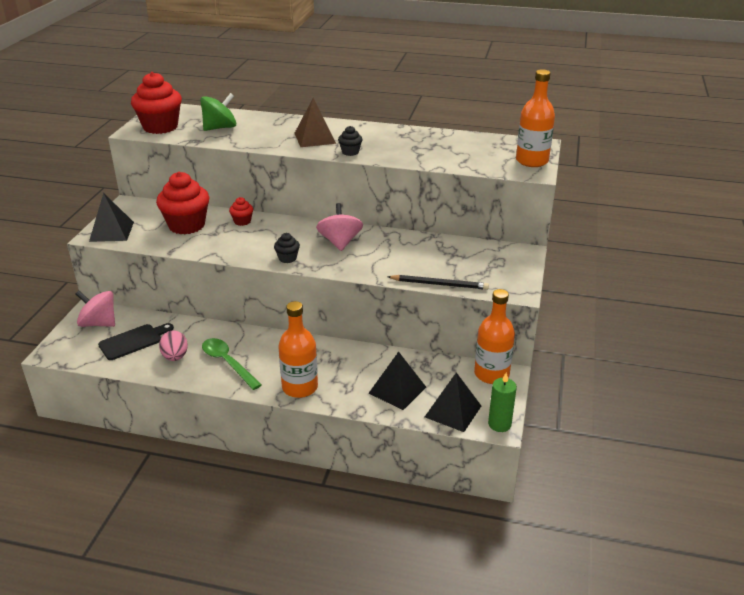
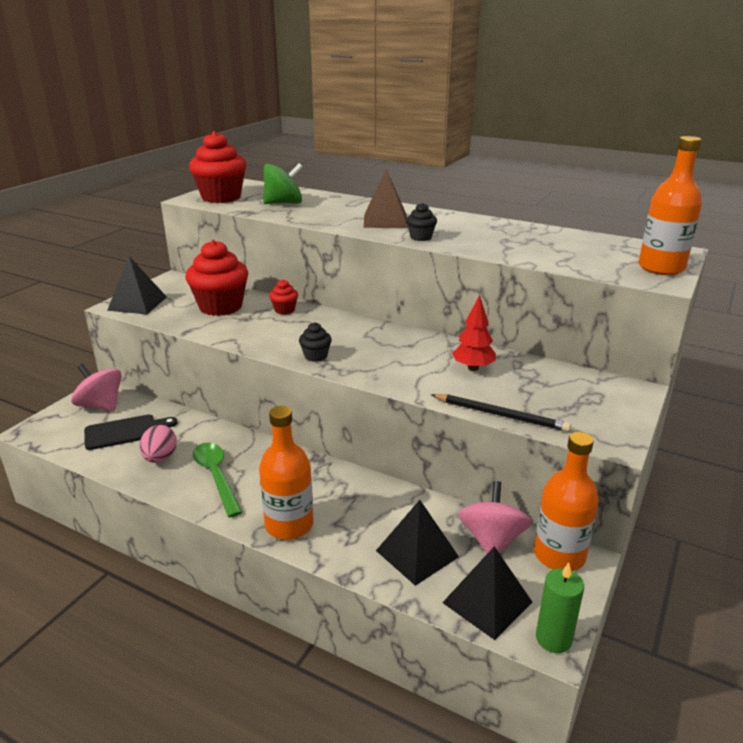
camera: 15 degrees right, 5 degrees down
(340, 242) = (389, 346): pink spinning top -> pink spinning top (492, 540)
(409, 251) = (473, 368): none -> red tree

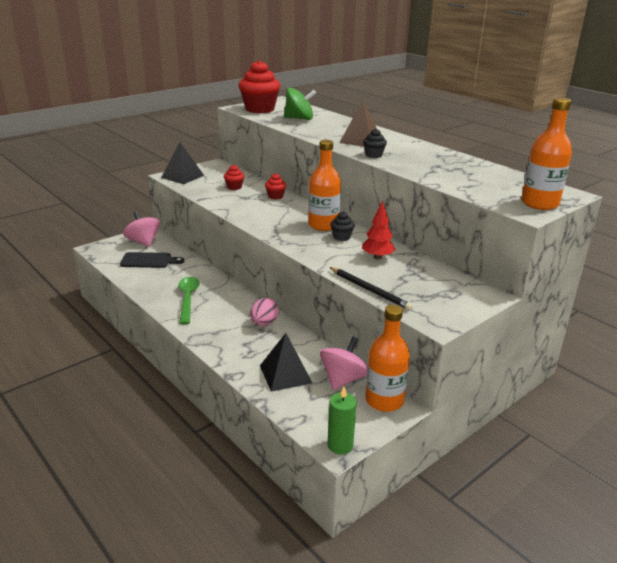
camera: 20 degrees right, 0 degrees up
(160, 458) = (160, 281): pink egg -> pink egg (264, 323)
(221, 307) = (234, 187): red cupcake -> red cupcake, size x0.47
(289, 525) = (214, 337): orange bottle -> orange bottle (323, 225)
(316, 356) = (273, 229): black cupcake -> black cupcake (341, 237)
(487, 602) = (311, 413): black pyramid -> none

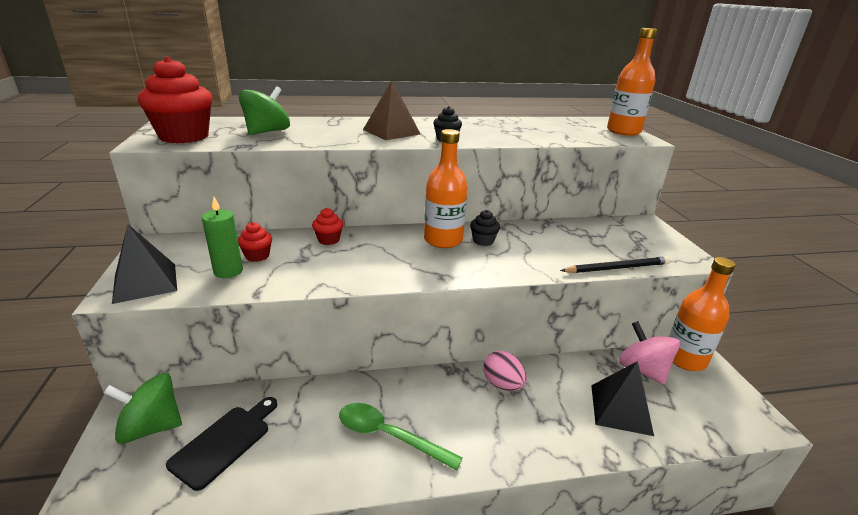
camera: 60 degrees left, 0 degrees up
(143, 242) = (151, 427): pink spinning top -> green spinning top
(340, 445) = (761, 419): green candle -> green candle (228, 271)
(377, 257) = (545, 240): red tree -> none

